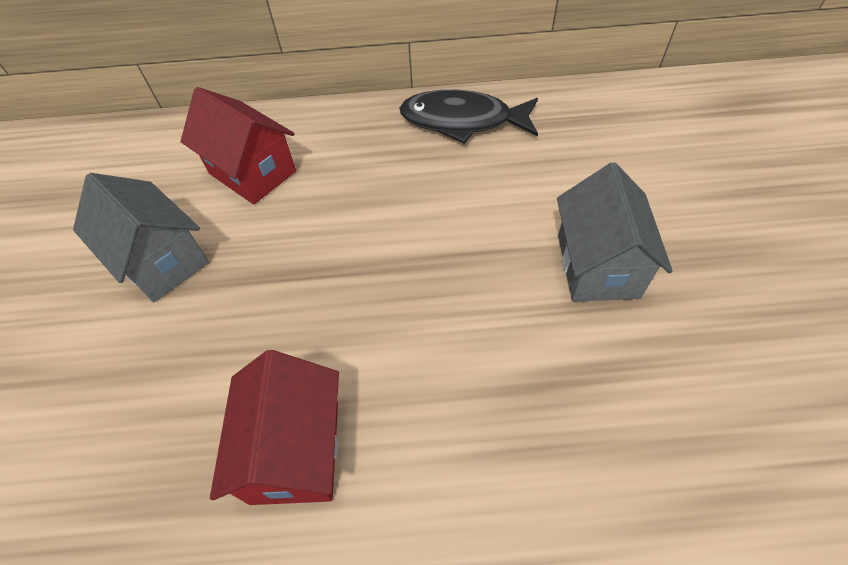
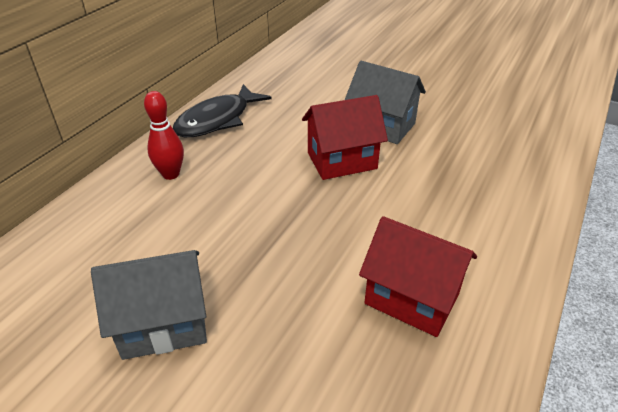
camera: 60 degrees left, 15 degrees down
(252, 172) = (132, 234): red house -> red house (342, 160)
(348, 144) = (171, 174): none -> red bowling pin

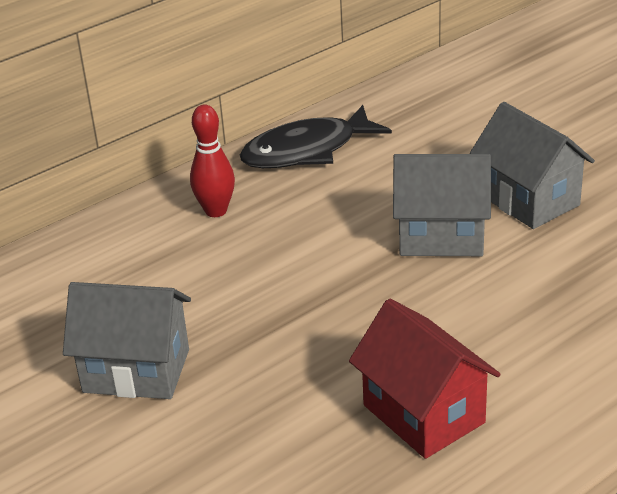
camera: 25 degrees right, 5 degrees down
(342, 160) = (441, 236): red house -> grey house

